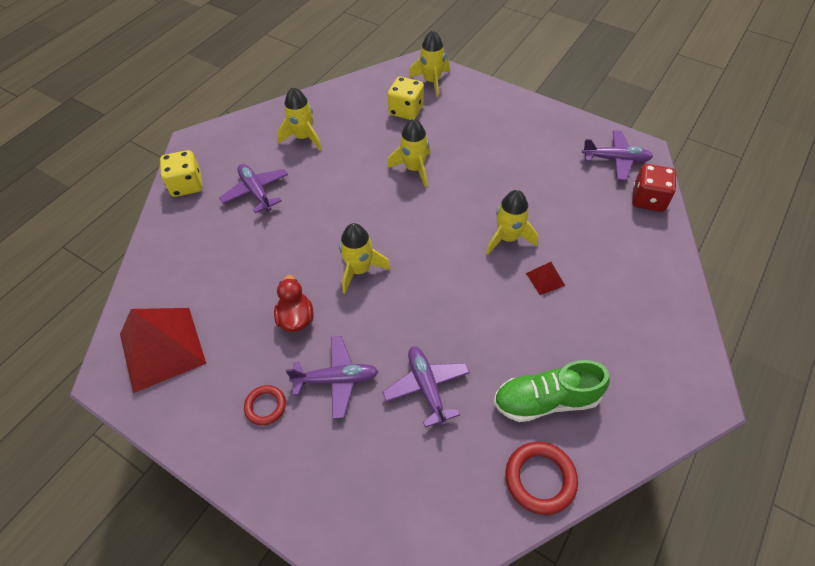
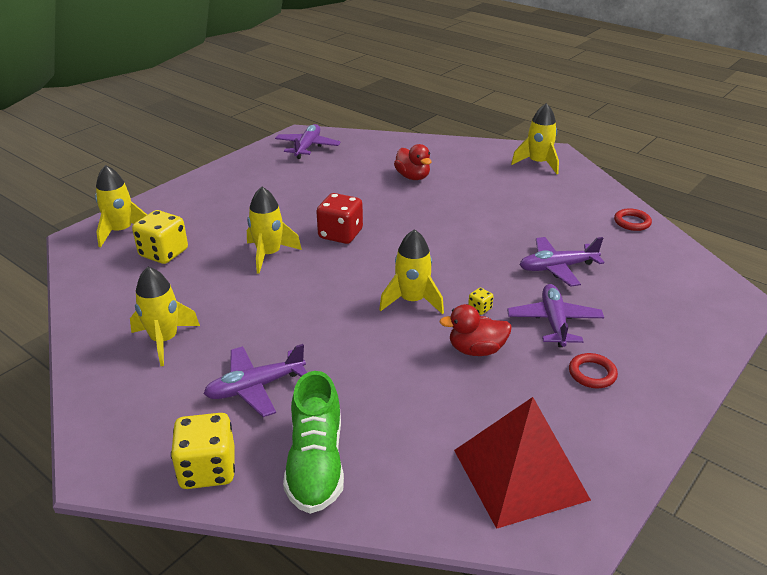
camera: 85 degrees left, 20 degrees down
(352, 320) = (480, 308): none -> yellow dice
(508, 238) = (387, 209): yellow rocket -> yellow rocket (538, 163)
(540, 479) = (632, 222): red ring -> red ring, size x0.63
(545, 279) = (440, 197): red pyramid -> none
(545, 400) = (563, 211): green shoe -> green shoe (316, 463)
(581, 252) = (413, 177): none -> red duck
(648, 199) = (360, 141): red dice -> red dice (340, 234)

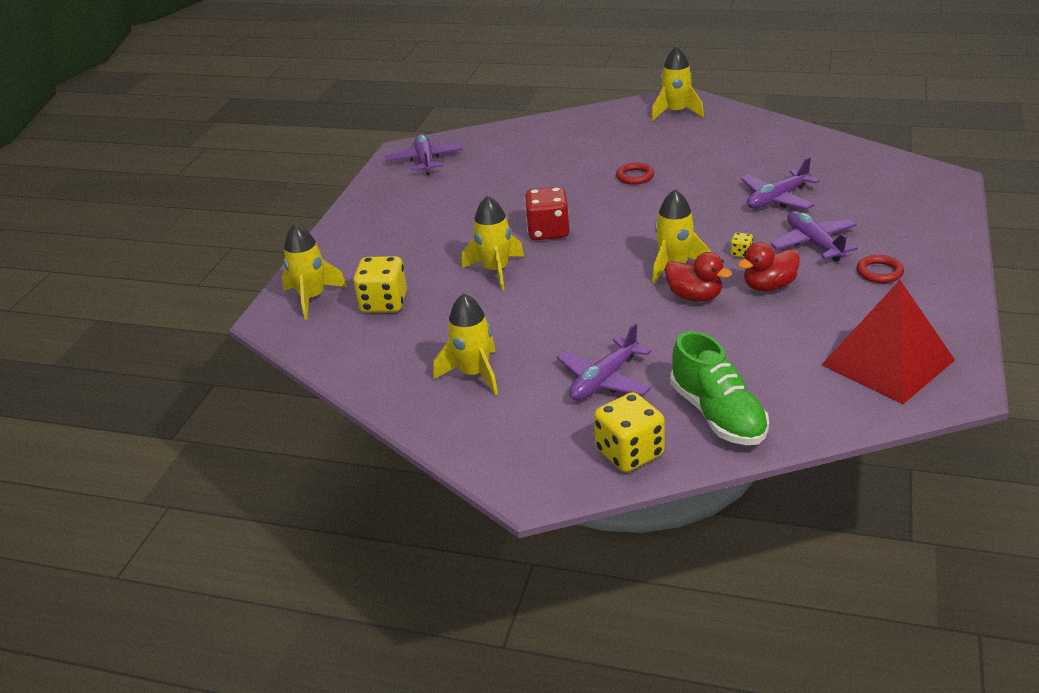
camera: 20 degrees left, 0 degrees up
(413, 177) = (566, 159): red duck -> red duck (695, 296)
(632, 222) = (808, 141): red ring -> red ring (635, 176)

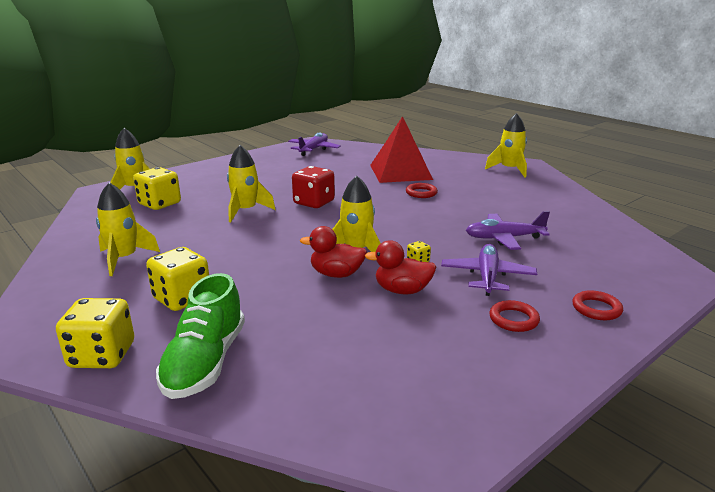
camera: 30 degrees right, 10 degrees down
(604, 380) = (182, 298): purple plane -> yellow dice
(695, 296) = (336, 274): red duck -> red duck turned 120 degrees clockwise
(887, 362) = (407, 395): red pyramid -> red pyramid (400, 172)
(921, 237) = (596, 309): none -> red ring

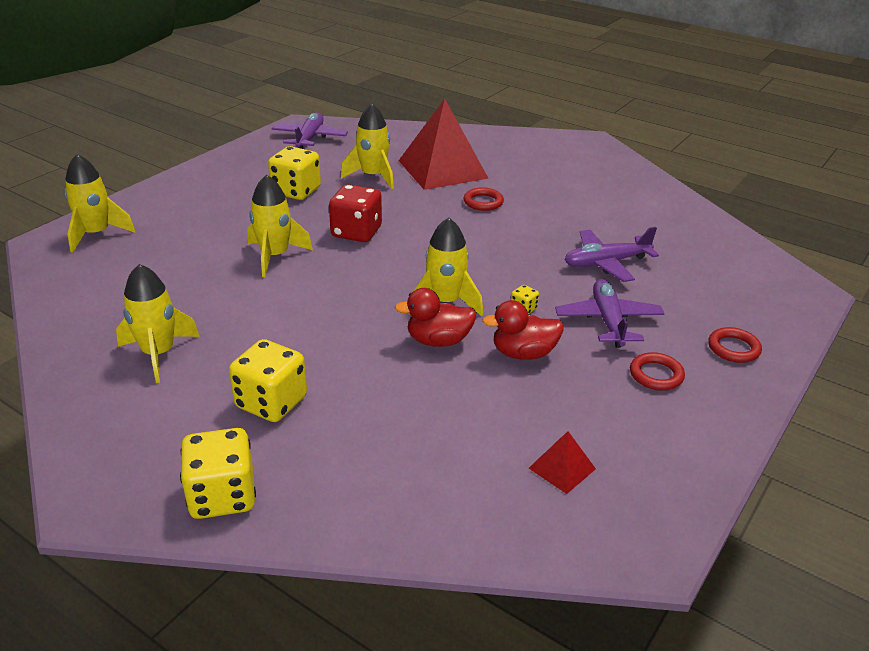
camera: 15 degrees left, 10 degrees up
(159, 204) = (149, 257): yellow dice -> yellow dice (296, 191)
(205, 362) = (350, 484): green shoe -> none
(392, 378) = (562, 468): none -> red pyramid
(509, 170) = (574, 152): yellow rocket -> yellow rocket (373, 176)

